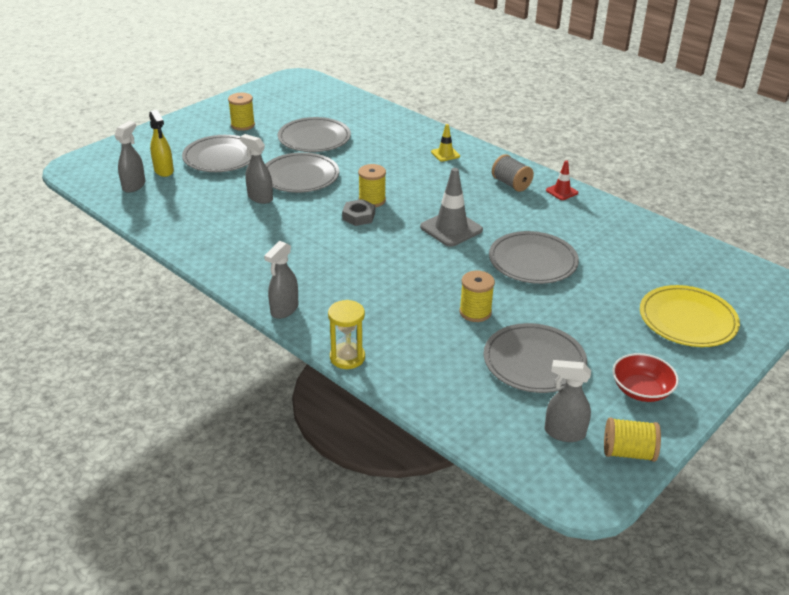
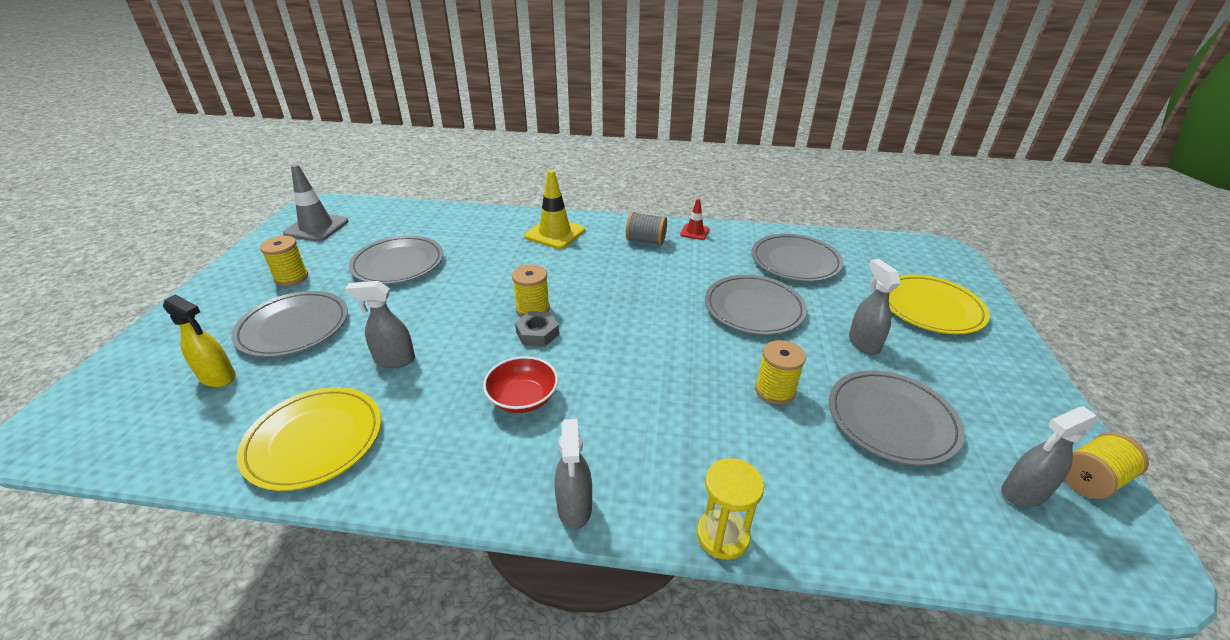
camera: 35 degrees left, 0 degrees up
(134, 186) = (182, 419): grey spray bottle -> grey spray bottle (863, 343)
(186, 222) = (314, 440): none -> yellow plate
(300, 176) = (422, 312): grey plate -> grey plate (795, 261)
(445, 154) = (555, 233): yellow traffic cone -> yellow traffic cone, size x1.83
(451, 228) = (645, 306): grey traffic cone -> grey traffic cone (316, 227)
(641, 390) = (1001, 398): red bowl -> red bowl (523, 398)

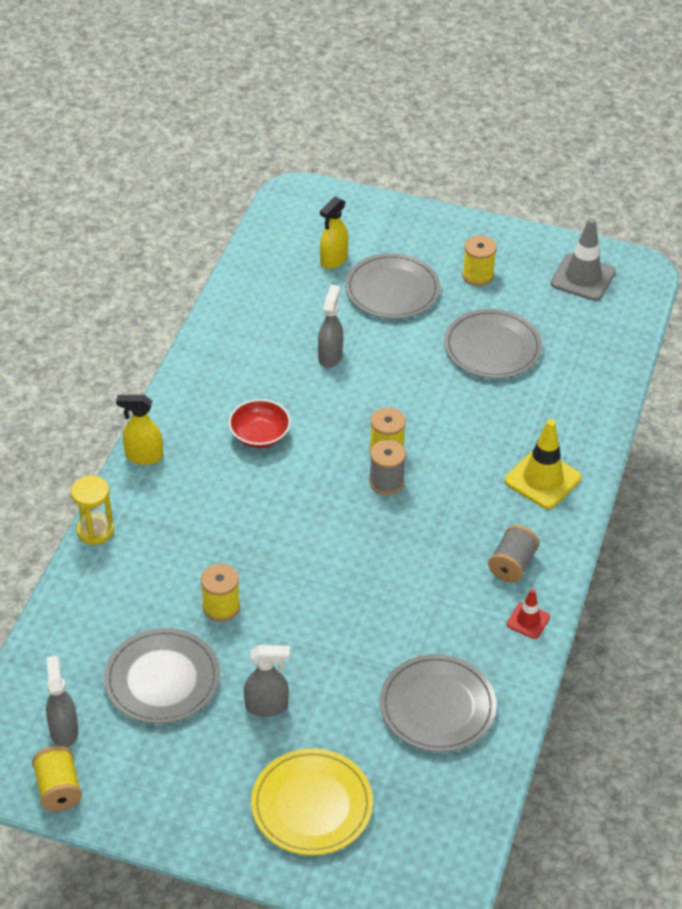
camera: 100 degrees right, 10 degrees up
(314, 440) = (248, 322): yellow plate -> none
(537, 333) = (345, 450): grey nut -> none
(574, 305) = (386, 482): none -> grey spool
(574, 508) = (143, 456): grey spray bottle -> yellow spray bottle
(754, 308) = (348, 631): grey plate -> none

